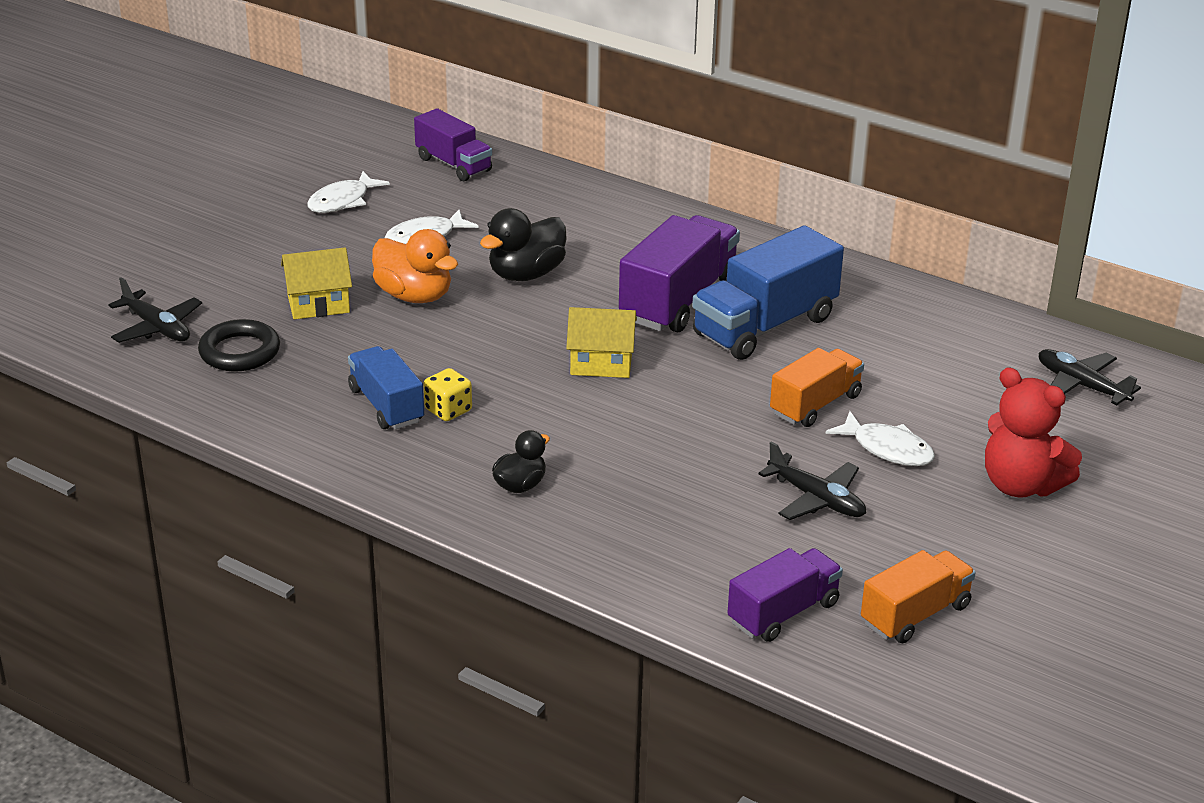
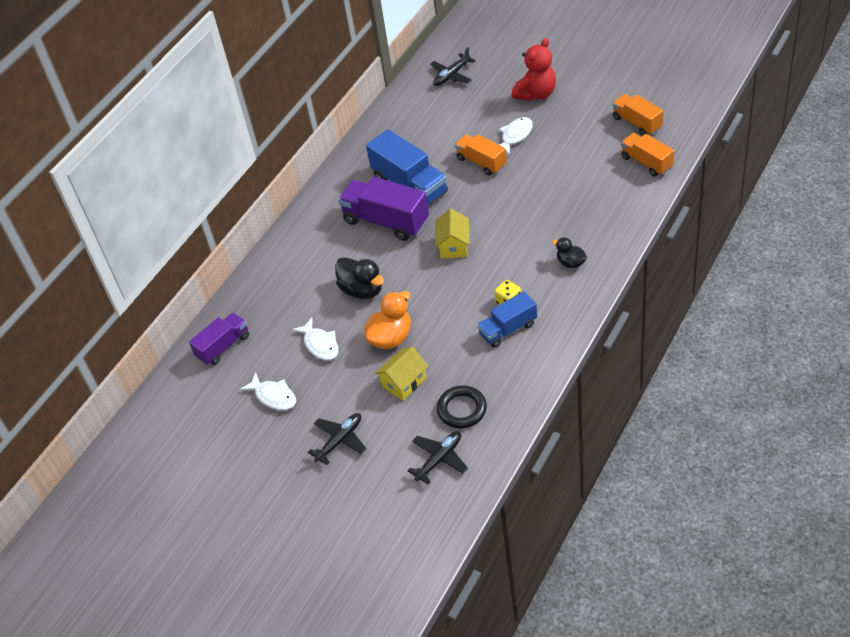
camera: 85 degrees left, 15 degrees up
(318, 304) = (404, 382): yellow house -> yellow house turned 60 degrees clockwise
(783, 613) = (646, 162): purple truck -> orange truck
(817, 499) = (560, 157): black plane -> black plane (340, 440)

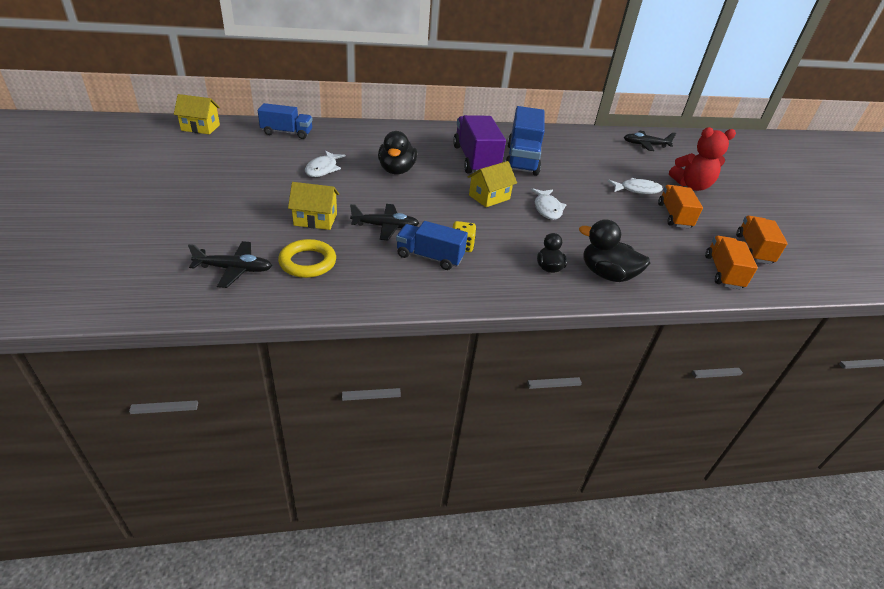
camera: 40 degrees right, 10 degrees down
(157, 416) = (200, 128): none -> yellow house
(223, 346) = (287, 133): purple truck -> blue truck
(273, 396) = (252, 165): white fish -> white fish (547, 208)
(340, 440) = (224, 208): black plane -> black plane (385, 227)
(391, 337) = (360, 198): orange duck -> none
(462, 409) = (308, 262): black ring -> yellow ring
(481, 162) = (588, 183): orange truck -> orange truck (674, 216)
(602, 233) = (606, 274): none -> black duck

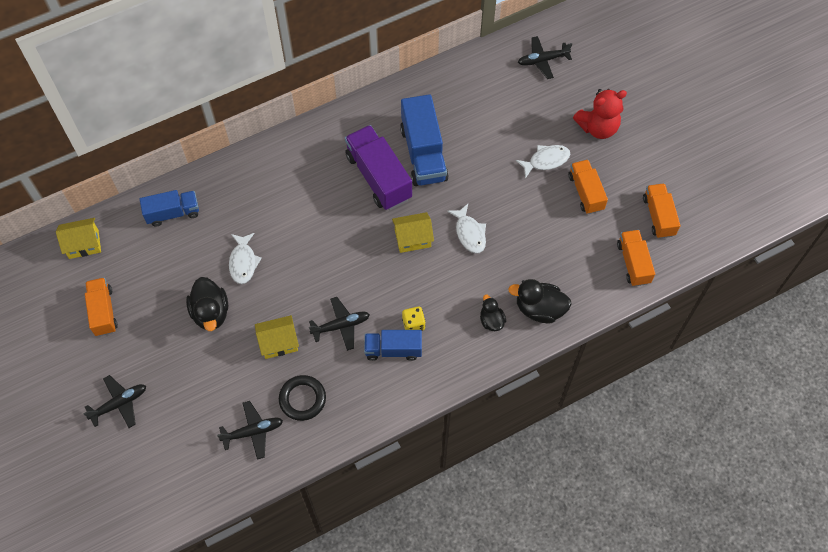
camera: 15 degrees left, 25 degrees up
(125, 212) = (119, 403): none -> black plane
(176, 160) = (103, 311): none -> orange truck
(308, 262) = (302, 399): yellow ring -> black ring
(396, 170) = (311, 232): black duck -> black duck (211, 313)
(489, 197) = (412, 238): yellow house -> yellow house turned 45 degrees clockwise

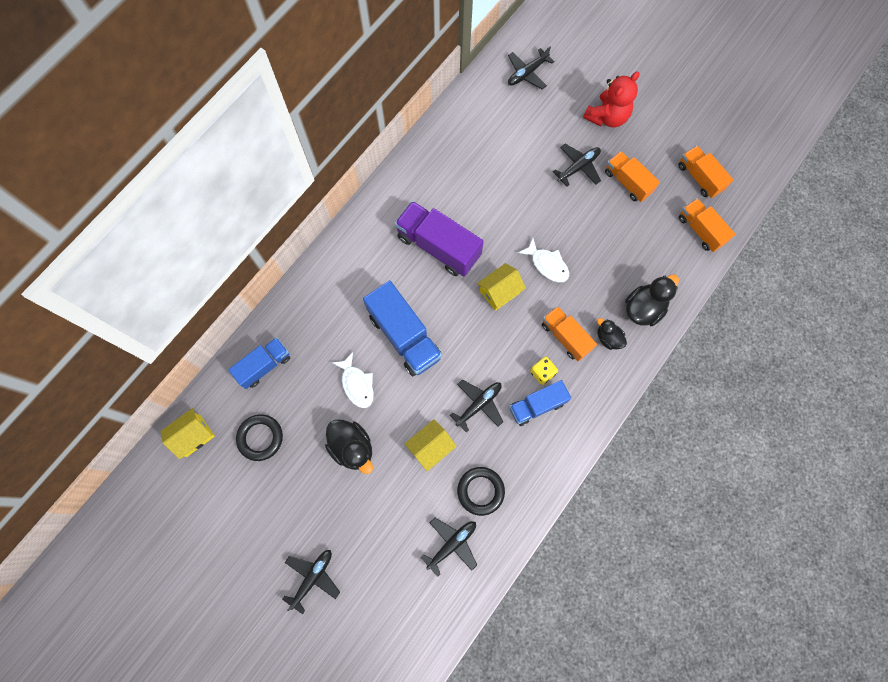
camera: 25 degrees left, 10 degrees up
(103, 311) = (248, 494): orange truck -> orange truck (565, 337)
(138, 270) = (260, 438): none -> black ring
(423, 153) = (467, 206): blue truck -> blue truck (404, 336)
(539, 309) = (643, 308): black duck -> black duck turned 150 degrees clockwise
(546, 160) = (578, 167): white fish -> black plane

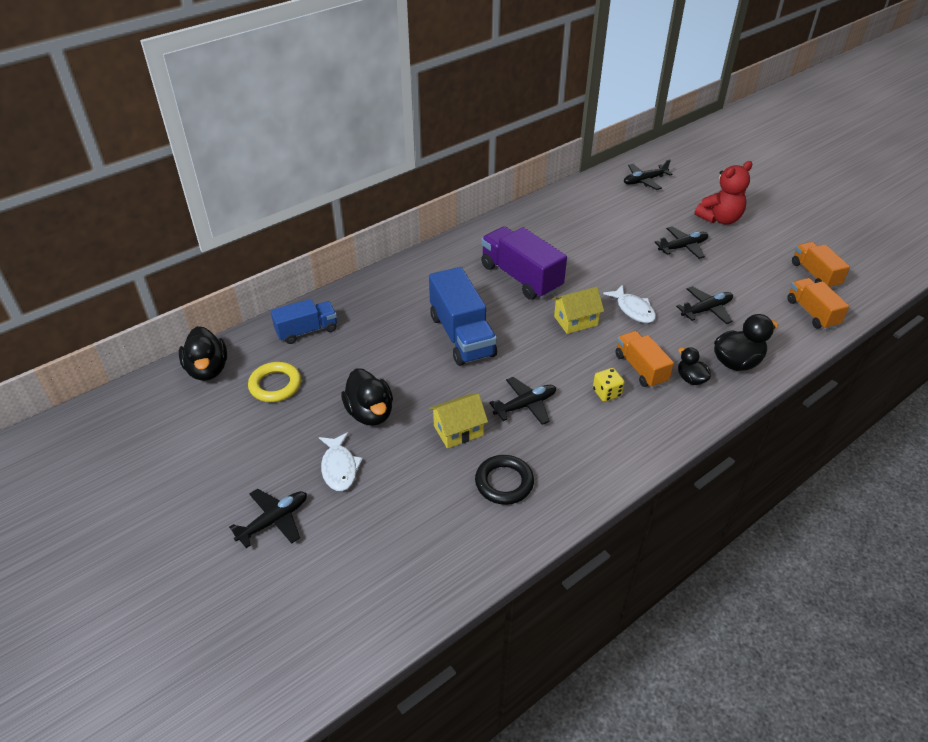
camera: 15 degrees right, 30 degrees down
(193, 435) = (208, 369): yellow house -> black duck
(260, 438) = (275, 385): black ring -> yellow ring
(357, 384) = (396, 363): white fish -> white fish (339, 467)
(452, 544) = (453, 526): black plane -> black plane (706, 310)
(537, 405) = (593, 419): blue truck -> none
(627, 182) = (734, 265): orange truck -> none

